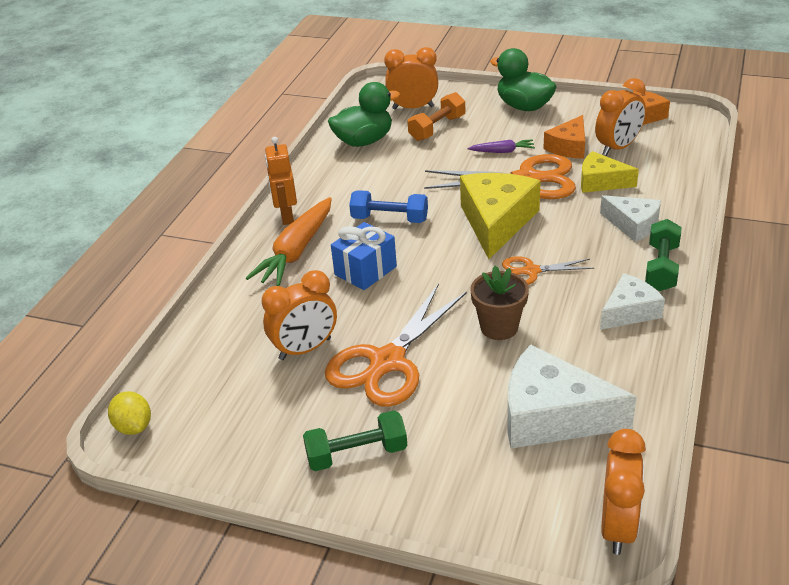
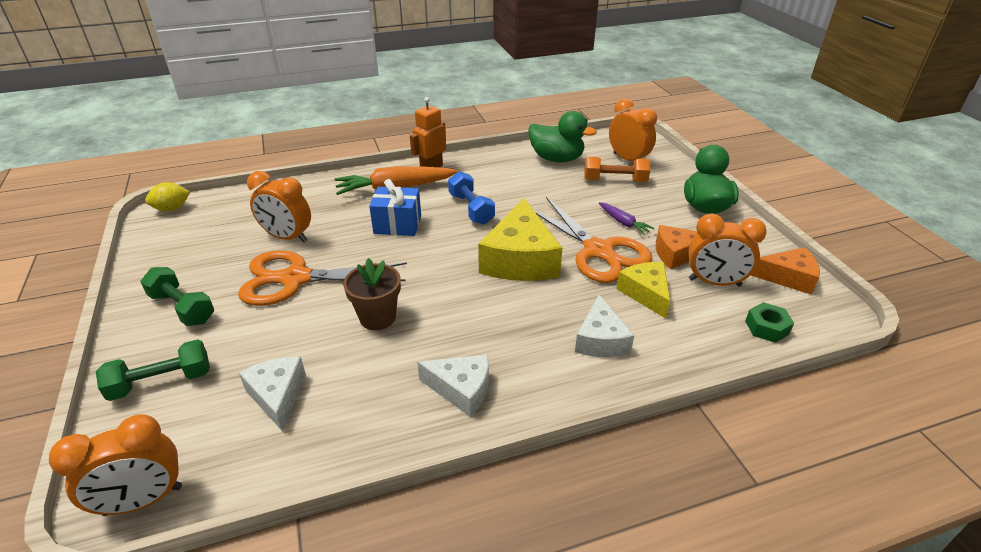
camera: 50 degrees right, 0 degrees up
(134, 426) = (172, 209): yellow lemon -> yellow lemon turned 45 degrees clockwise
(496, 222) = (520, 259): yellow cheese -> yellow cheese turned 120 degrees clockwise
(531, 271) = (469, 305): orange scissors -> none
(552, 416) = (277, 396): white cheese -> white cheese, size x0.59
(661, 267) = (551, 386): green dumbbell -> green dumbbell (161, 382)
(683, 151) = (766, 327): none -> green nut

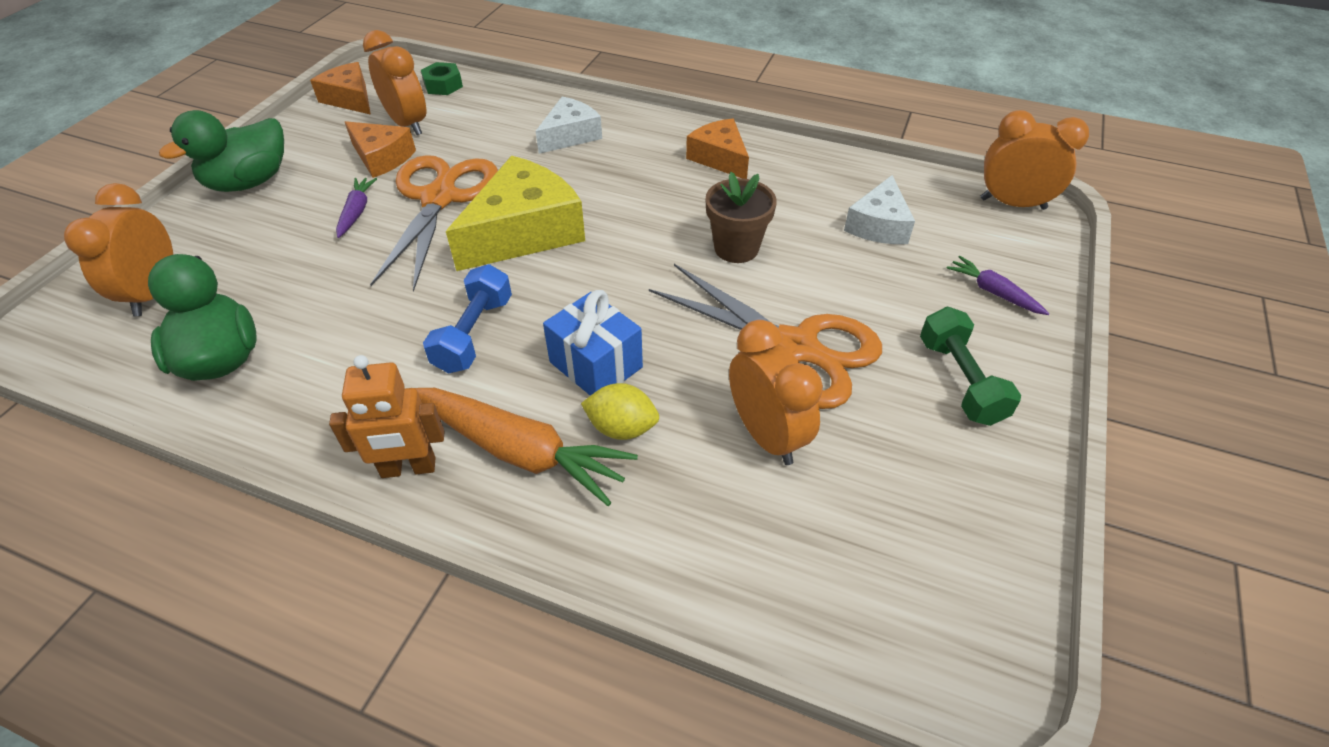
camera: 140 degrees left, 10 degrees up
(161, 382) = (993, 292): green dumbbell -> purple carrot
(172, 209) = (953, 671): yellow lemon -> yellow lemon (622, 428)
(461, 389) = (719, 158): white cheese -> orange cheese
(615, 180) = (244, 270): orange dumbbell -> none
(646, 293) = (475, 145): yellow cheese -> none

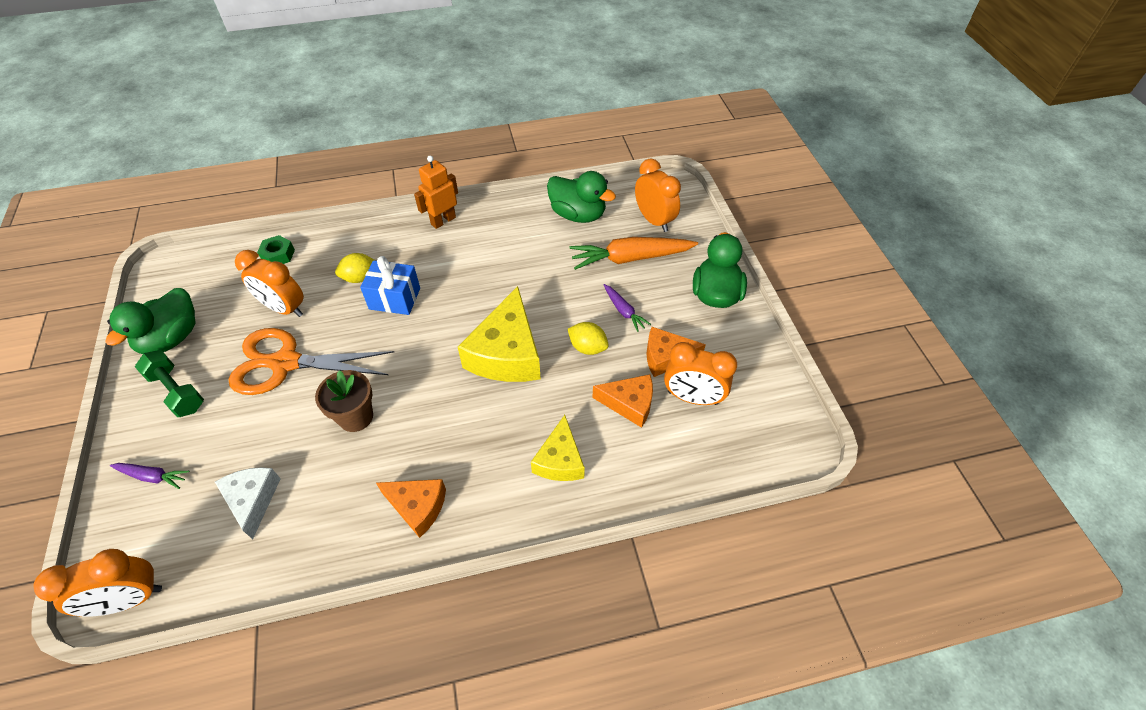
camera: 145 degrees right, 5 degrees up
(350, 99) = (769, 397): orange cheese -> orange cheese (629, 404)
(439, 198) = (587, 347): orange scissors -> yellow lemon
(443, 85) = (725, 458): green nut -> green nut (278, 255)
(474, 334) = (472, 281): blue dumbbell -> none
(519, 450) = (401, 248): orange carrot -> orange carrot (630, 258)
(570, 135) = (560, 460): white cheese -> yellow cheese
(967, 476) = (171, 338): none -> green duck

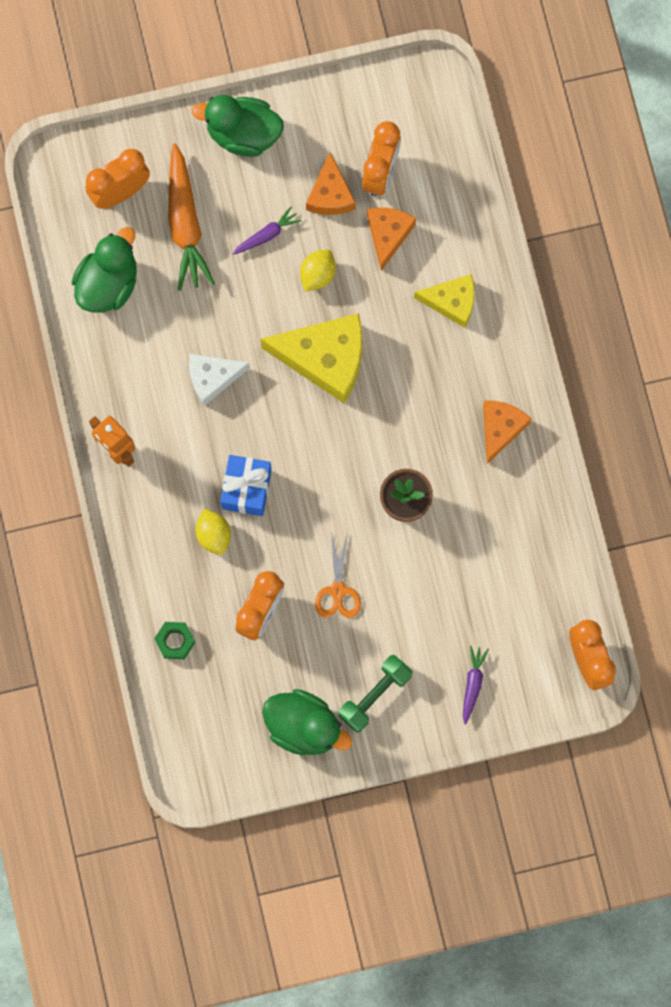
camera: 90 degrees left, 25 degrees up
(253, 500) = (496, 581): white cheese -> white cheese (212, 378)
(286, 363) = (338, 590): orange scissors -> orange scissors, size x0.53

